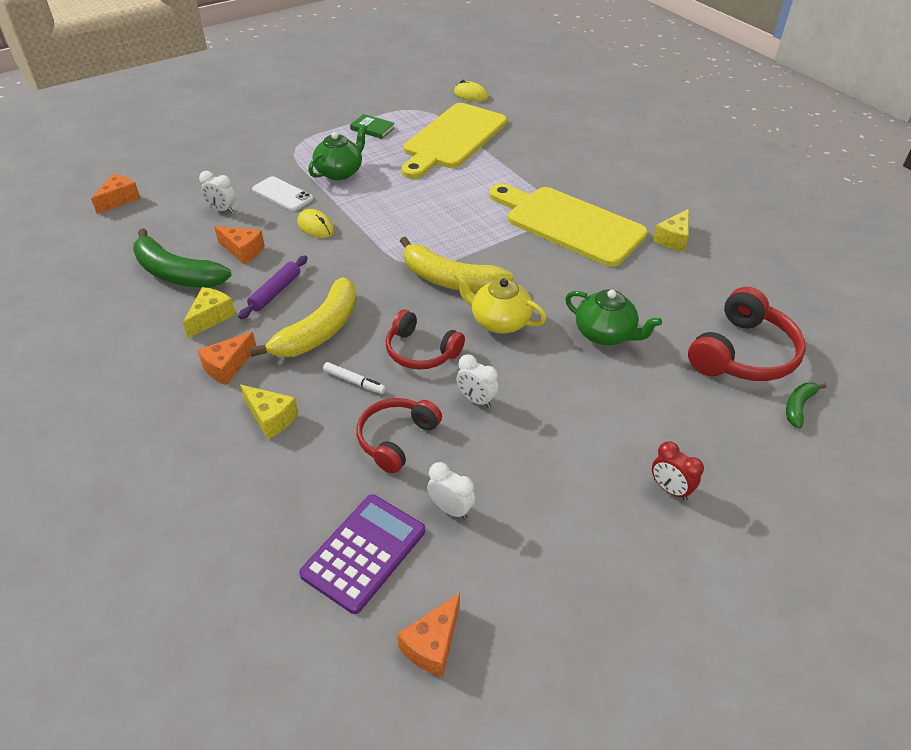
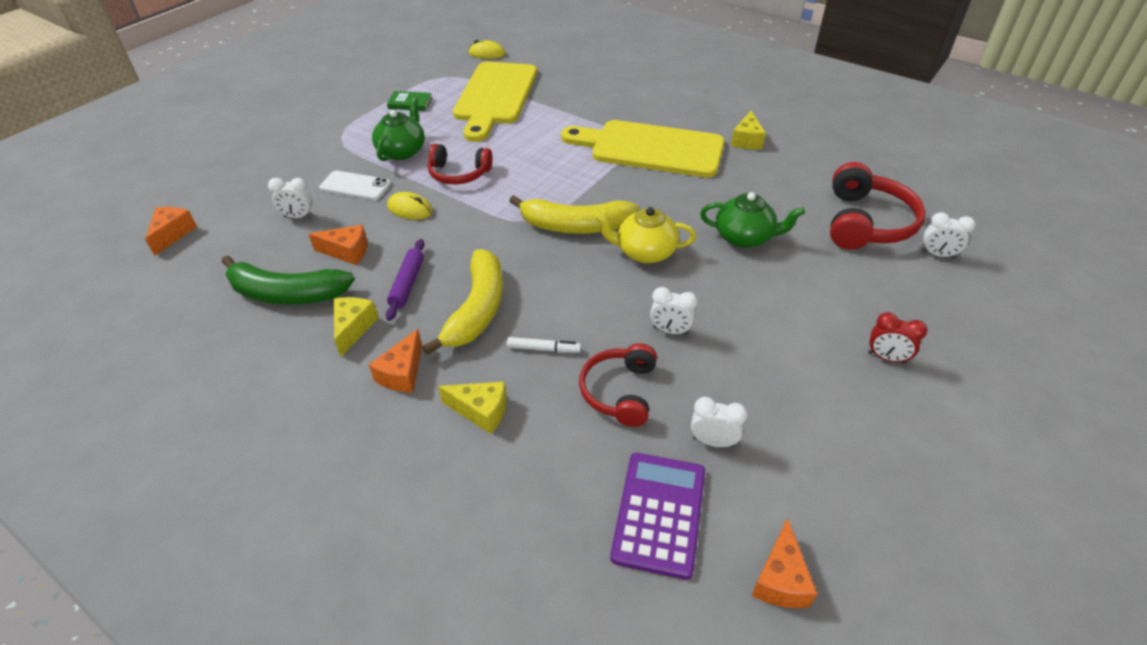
camera: 20 degrees left, 0 degrees up
(421, 351) = (590, 300): red headphones -> red headphones (459, 174)
(798, 407) = (937, 255): green banana -> white clock

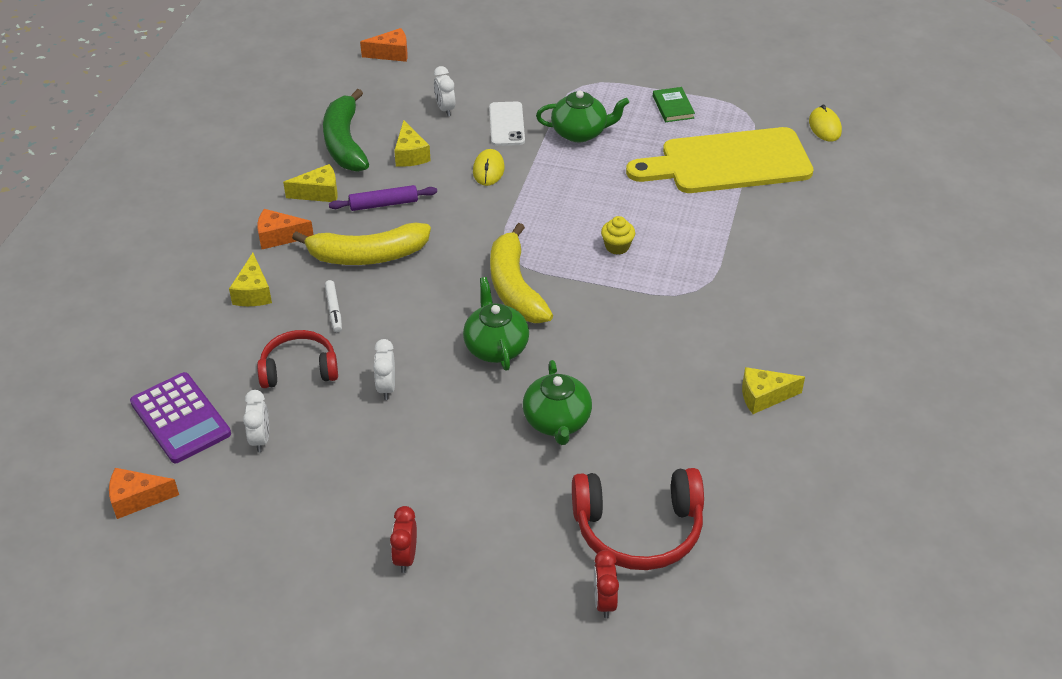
camera: 70 degrees right, 0 degrees up
(347, 252) = (410, 155): orange cheese -> yellow cheese
(459, 174) = (562, 182): red headphones -> none
(556, 165) = (617, 246): none -> yellow cupcake
(645, 252) = (496, 347): yellow teapot -> green teapot
(650, 148) = (693, 313): yellow cutting board -> none
(659, 514) = (180, 418): purple calculator -> purple calculator turned 60 degrees clockwise
(937, 255) = (604, 602): white clock -> red clock

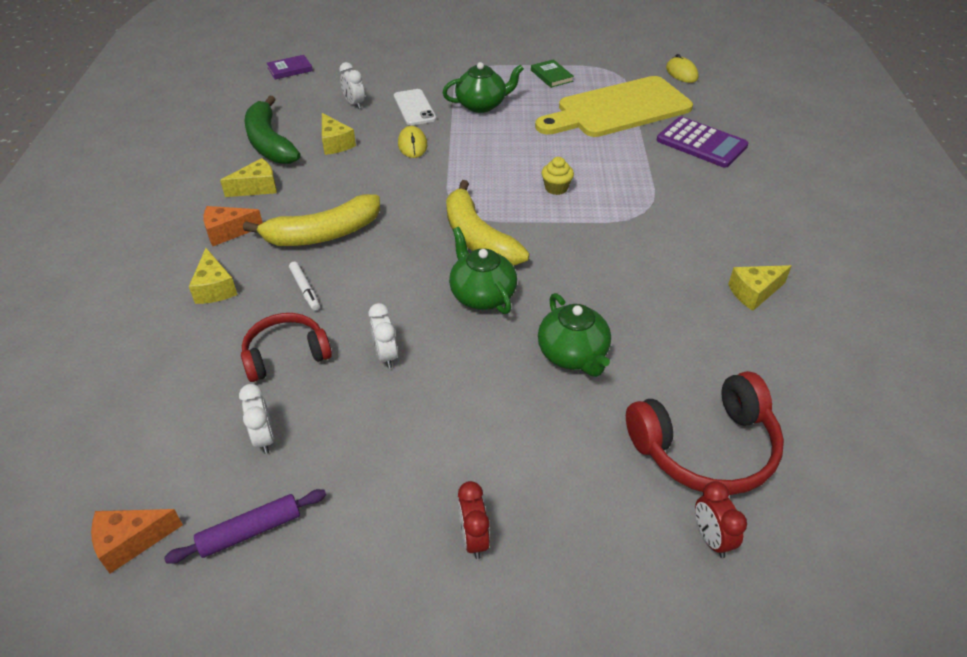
camera: 15 degrees left, 0 degrees up
(180, 418) = (164, 434): purple calculator -> purple calculator (701, 143)
(383, 204) = (324, 187): purple rolling pin -> purple rolling pin (250, 531)
(391, 54) = (290, 69): orange cheese -> purple book

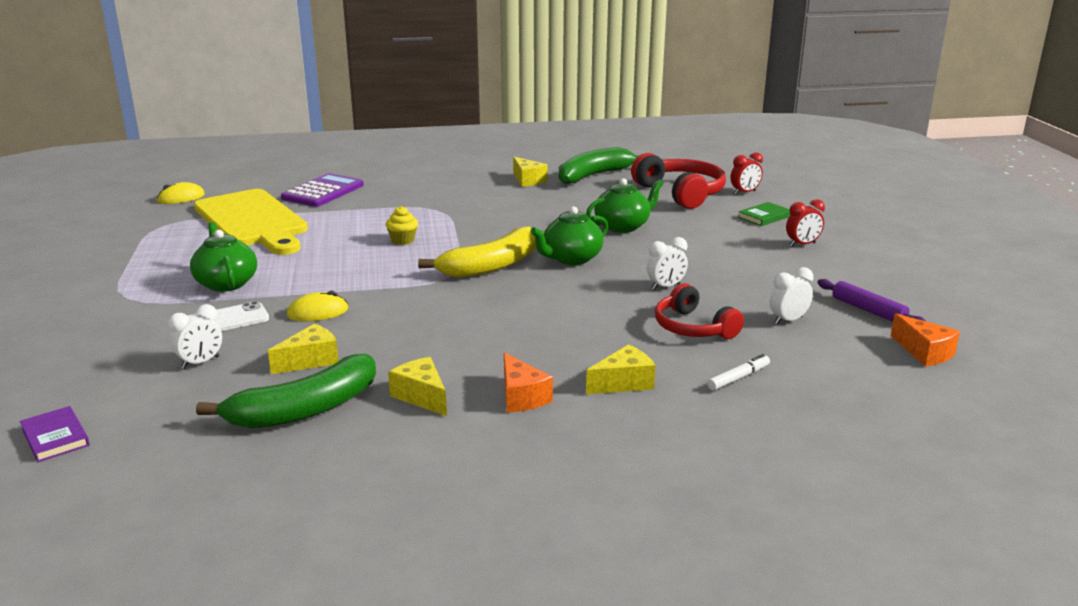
camera: 100 degrees left, 20 degrees down
(305, 289) = (601, 333): white marker -> white marker (738, 378)
(323, 234) = (507, 338): yellow banana -> none
(551, 76) = (163, 252): green book -> green book (764, 217)
(783, 362) = (594, 175): none -> green banana

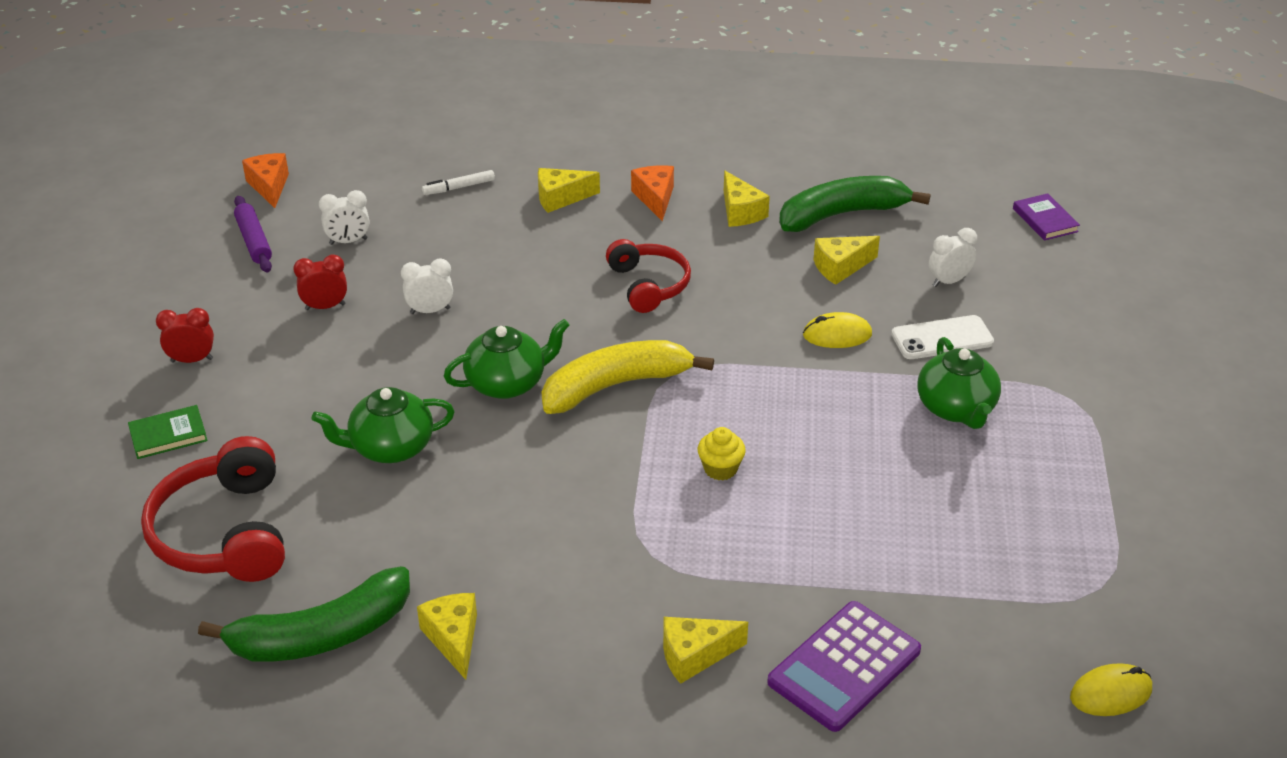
camera: 165 degrees left, 15 degrees up
(252, 221) = (955, 573): yellow cutting board -> none
(402, 187) = (694, 655): none -> yellow cheese
(693, 327) = (450, 248): red headphones -> red headphones (648, 285)
(744, 193) = (122, 513): red clock -> red clock (325, 307)

